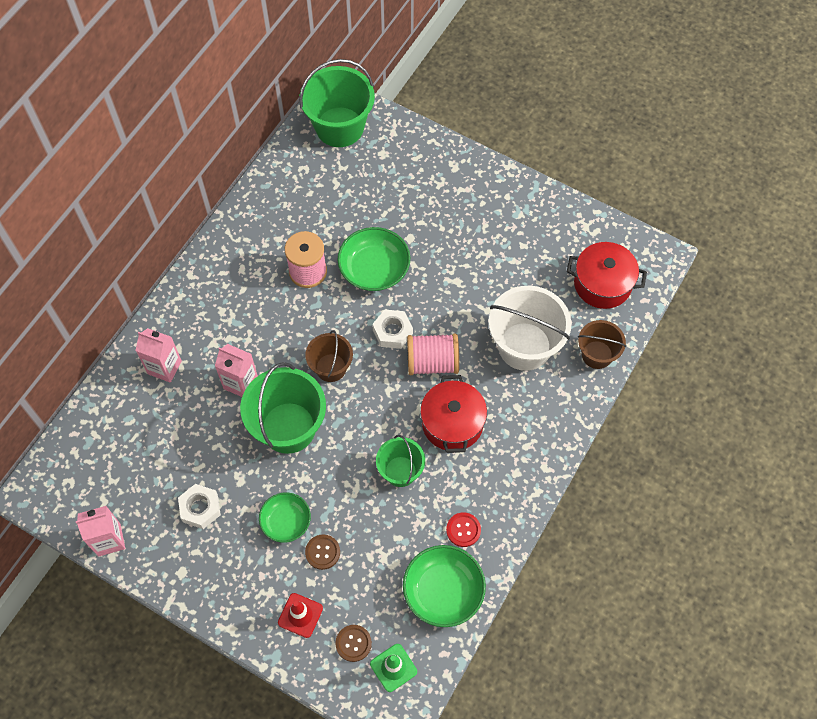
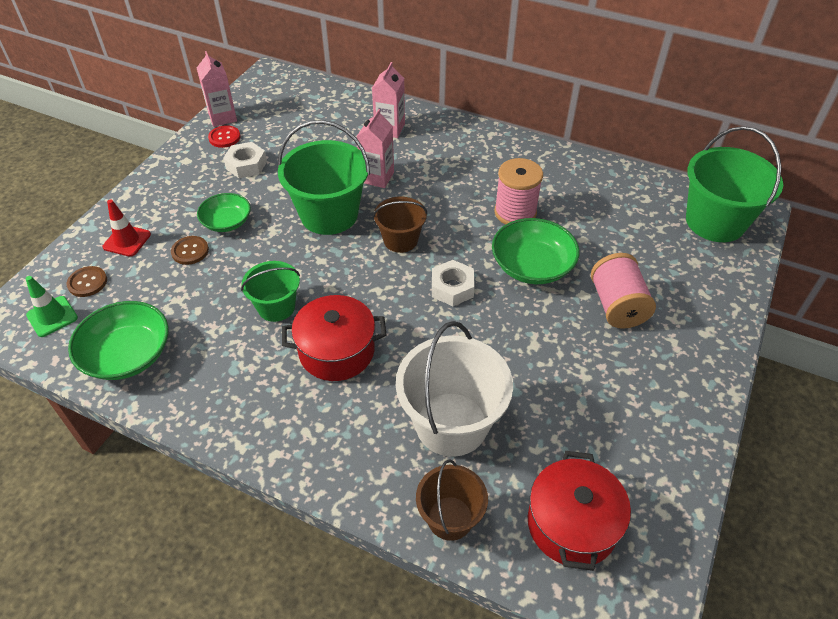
camera: 85 degrees right, 15 degrees down
(432, 362) = (416, 327): pink spool -> pink spool (617, 306)
(463, 530) = (198, 370): red button -> red button (224, 137)

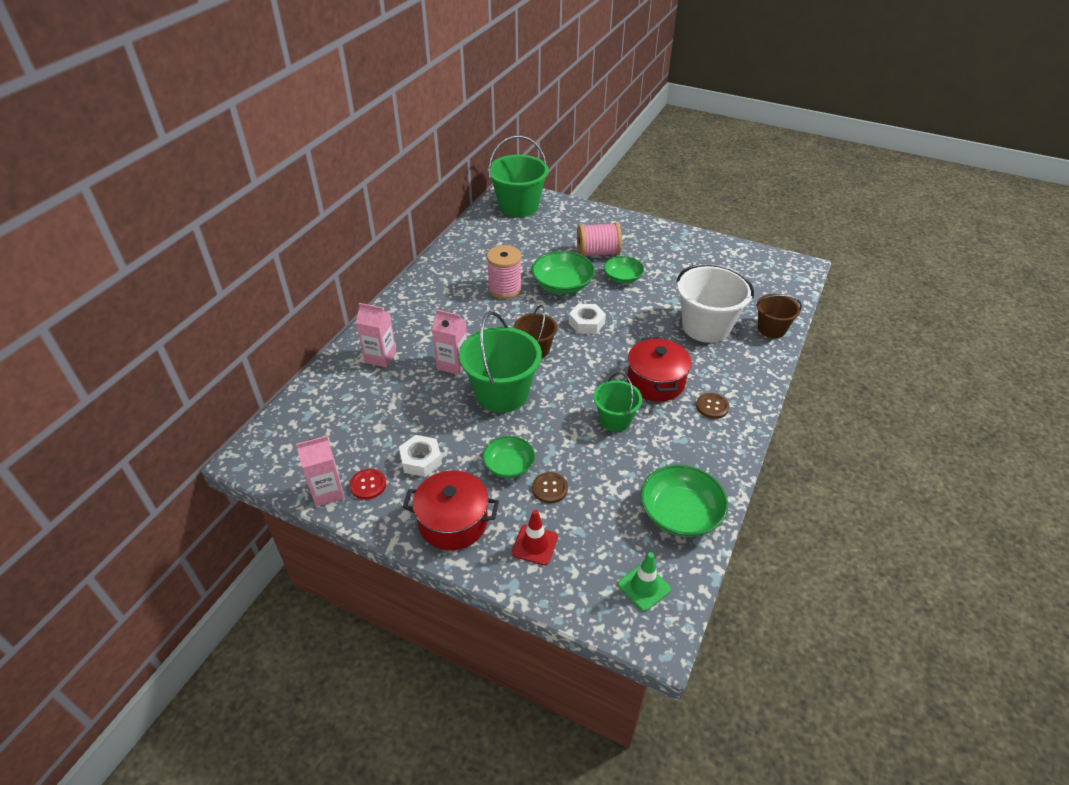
camera: 90 degrees left, 5 degrees down
(87, 282) = (596, 567): brown button -> brown button (712, 406)
(560, 331) = (622, 277): none -> green bowl
(572, 524) = (760, 285): red pot -> red pot (453, 522)

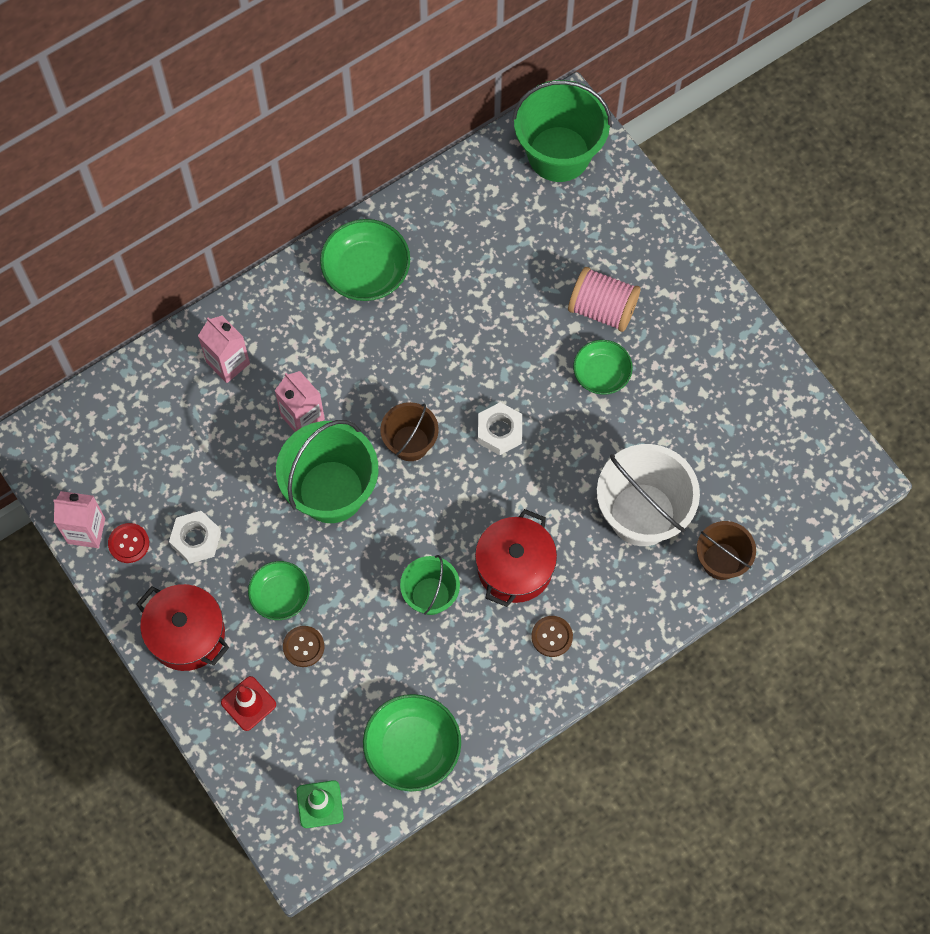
camera: 30 degrees right, 25 degrees up
(505, 289) = (438, 318): pink spool -> none
(562, 285) = (515, 347): green bowl -> green bowl (366, 271)

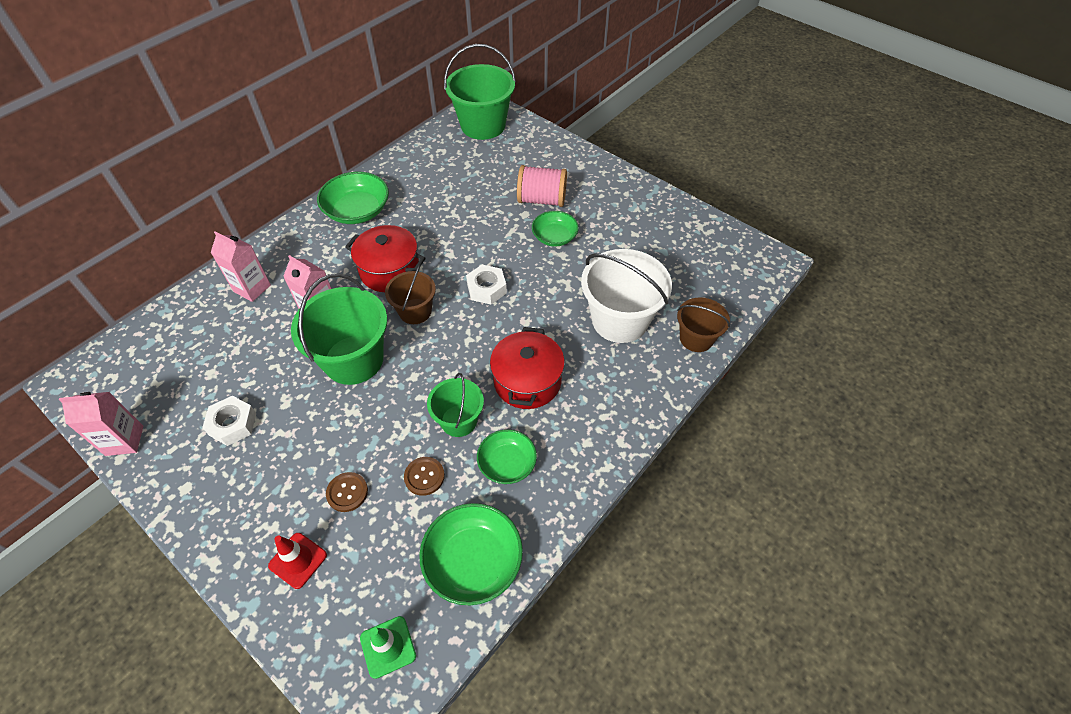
camera: 15 degrees left, 15 degrees down
(129, 543) = (167, 442): red button -> none
(187, 634) = (228, 509): red pot -> red pot (390, 271)
(280, 595) = (318, 452): green bowl -> green bowl (507, 463)
(552, 636) = (576, 428): brown button -> brown button (424, 476)

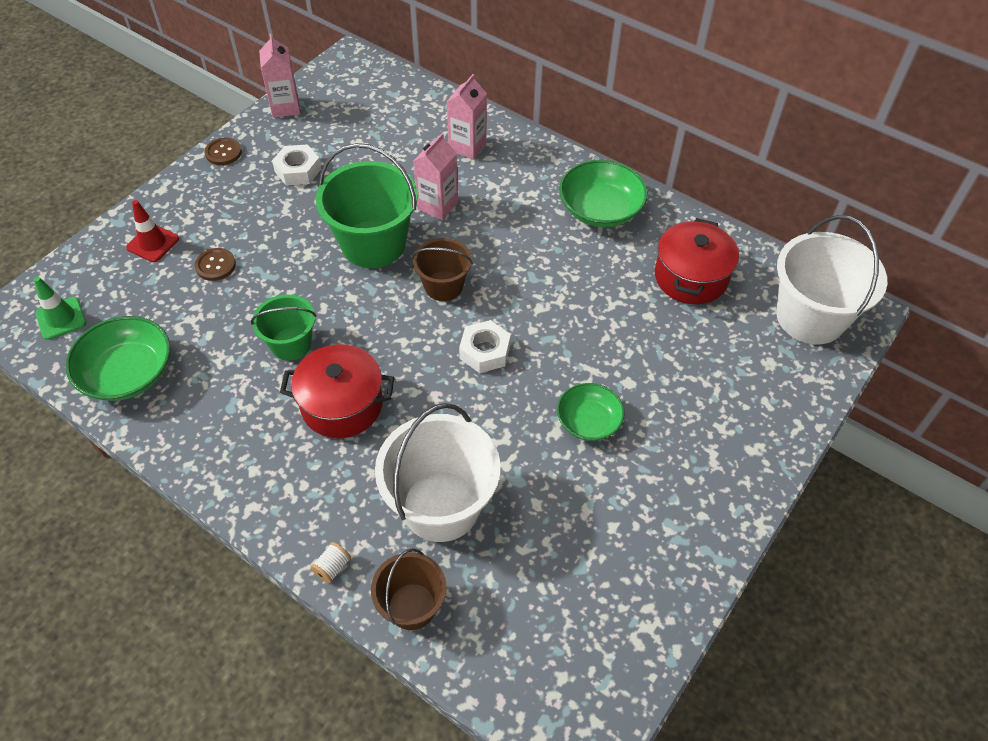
camera: 85 degrees right, 0 degrees up
(390, 271) = (505, 254): red pot -> red pot (691, 277)
(424, 476) = (226, 322): brown button -> brown button (223, 152)
(483, 125) = (810, 317): green bucket -> white bucket
(507, 463) = (233, 393): green bowl -> none
(542, 200) = (662, 401): pink spool -> none
(670, 385) = (332, 567): none -> white spool

